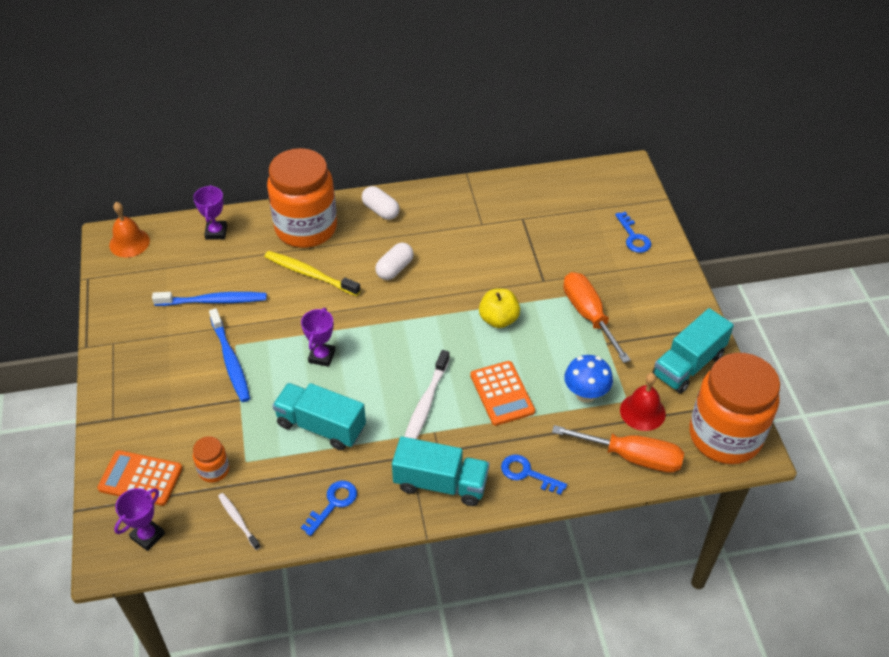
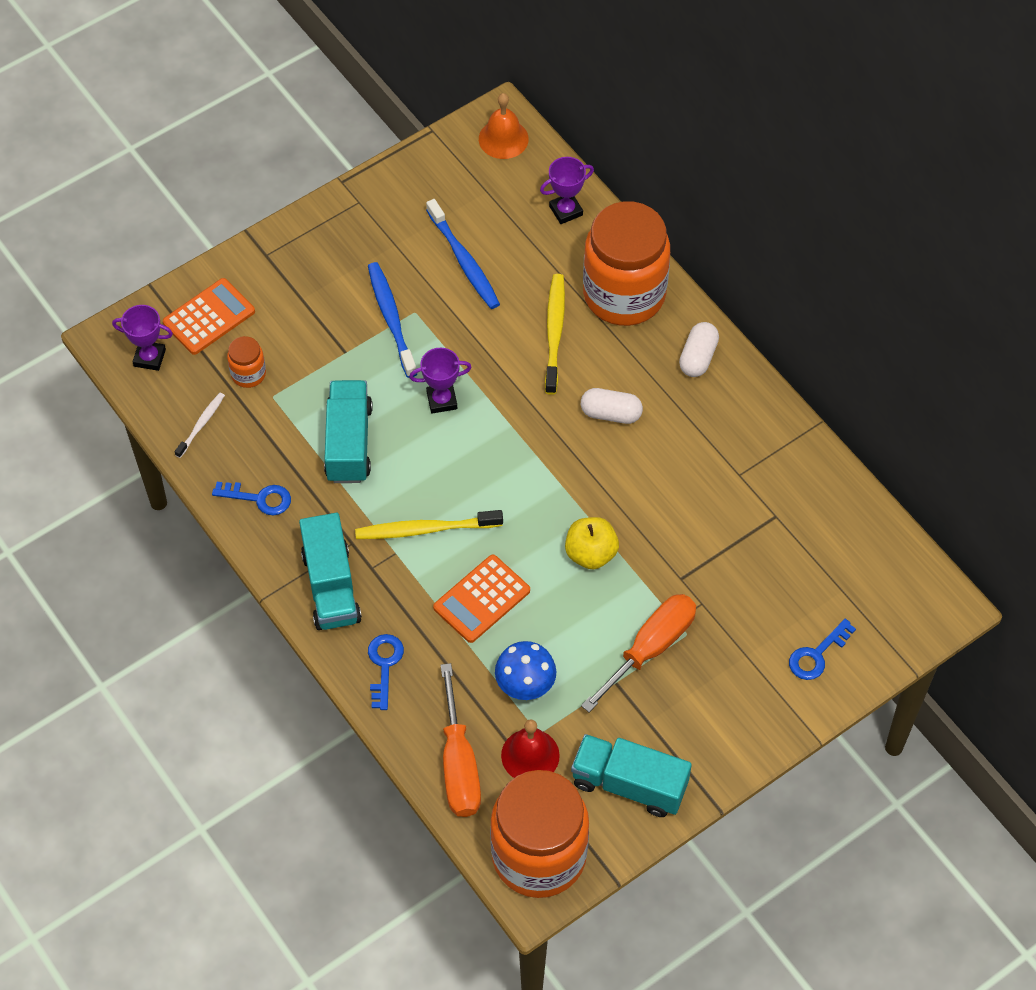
camera: 65 degrees right, 10 degrees up
(140, 478) = (209, 317): orange calculator -> orange calculator turned 60 degrees clockwise
(230, 360) = (391, 318): blue toothbrush -> blue toothbrush turned 120 degrees clockwise
(425, 406) = (425, 529): white toothbrush -> yellow toothbrush

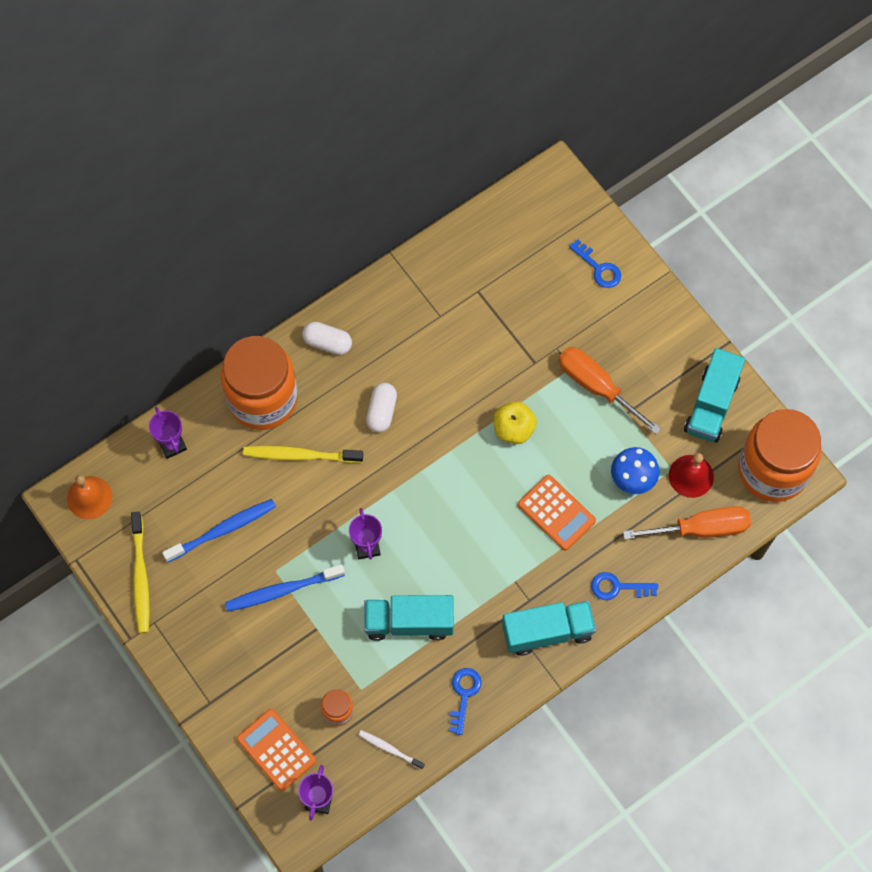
camera: 90 degrees left, 10 degrees up
(425, 529) = (492, 558): yellow toothbrush -> yellow toothbrush (140, 577)

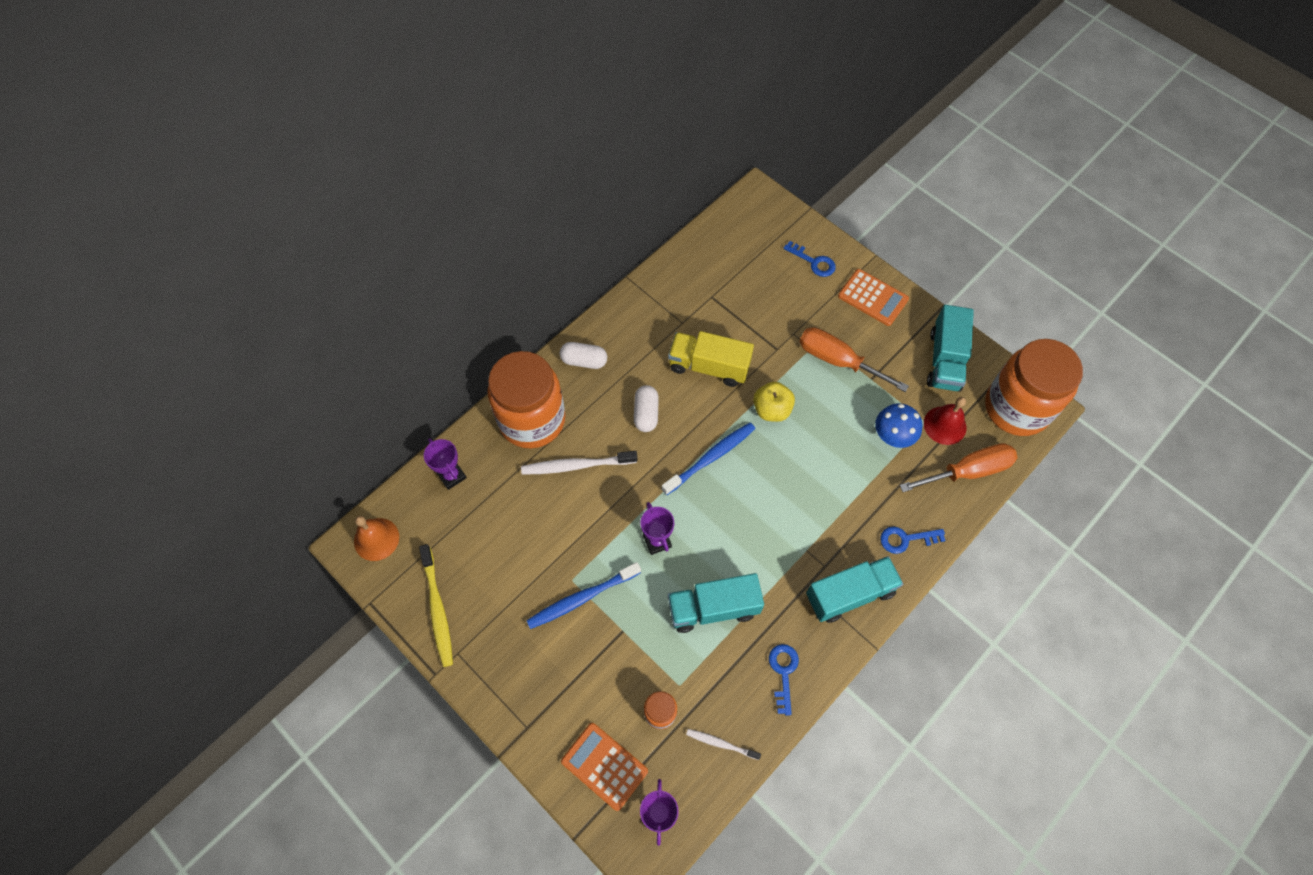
camera: 10 degrees left, 5 degrees down
(223, 530) = (513, 549): blue toothbrush -> blue toothbrush (711, 457)
(300, 455) = (576, 465): yellow toothbrush -> white toothbrush
(458, 371) = (709, 366): none -> yellow truck
(556, 513) = (830, 479): orange calculator -> orange calculator (873, 298)

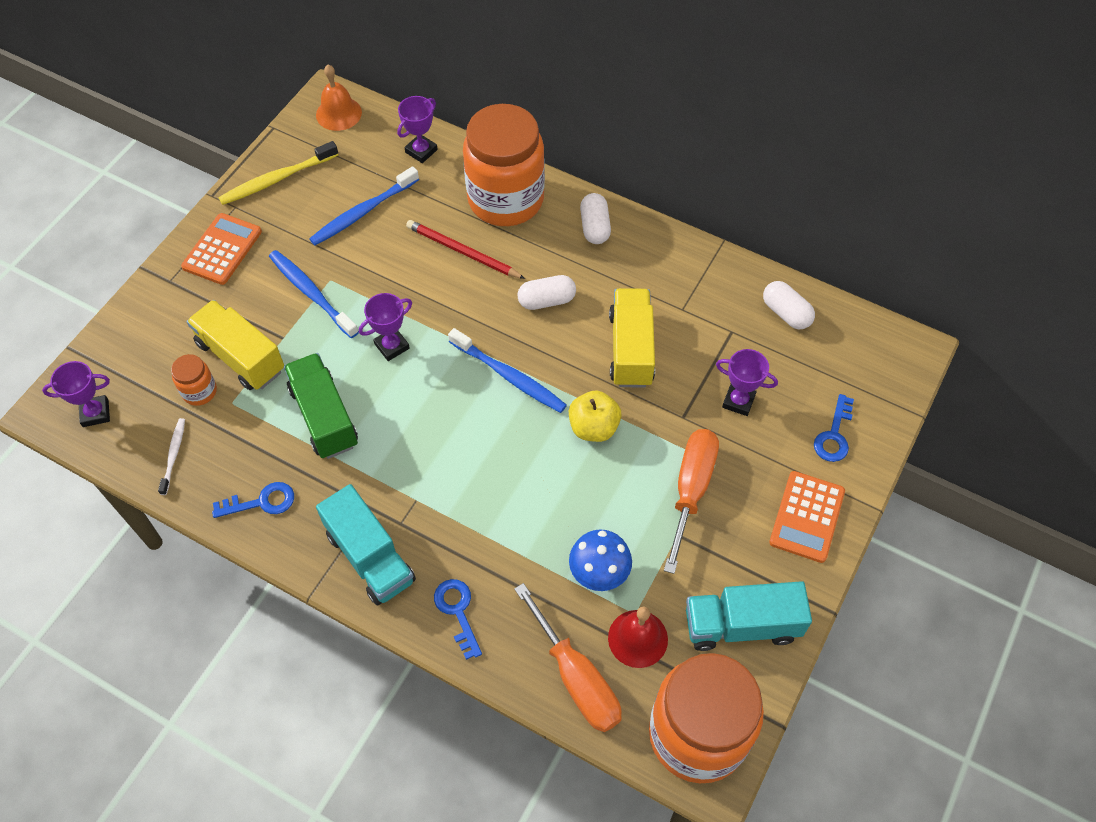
camera: 75 degrees right, 5 degrees down
(505, 538) = (363, 212): none -> blue toothbrush
(576, 465) = (462, 252): white toothbrush -> red pencil
(604, 766) = (138, 355): orange calculator -> orange calculator (222, 249)
(633, 670) = (241, 357): none -> yellow truck
(705, 258) = (786, 313): none -> white capsule
(713, 608) = (324, 417): turquoise truck -> green truck
(772, 310) = (738, 401): none -> purple trophy

